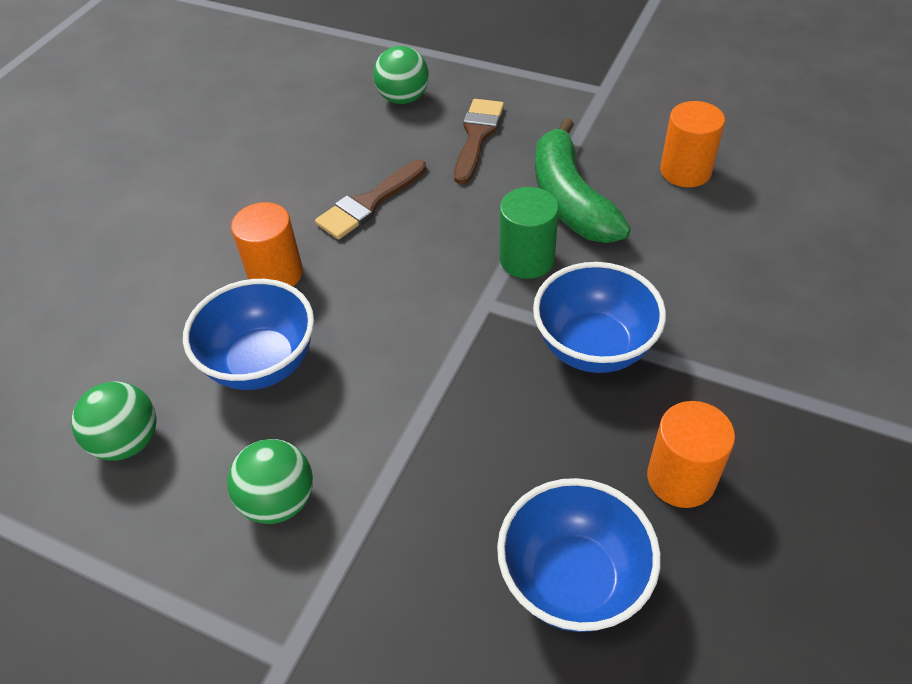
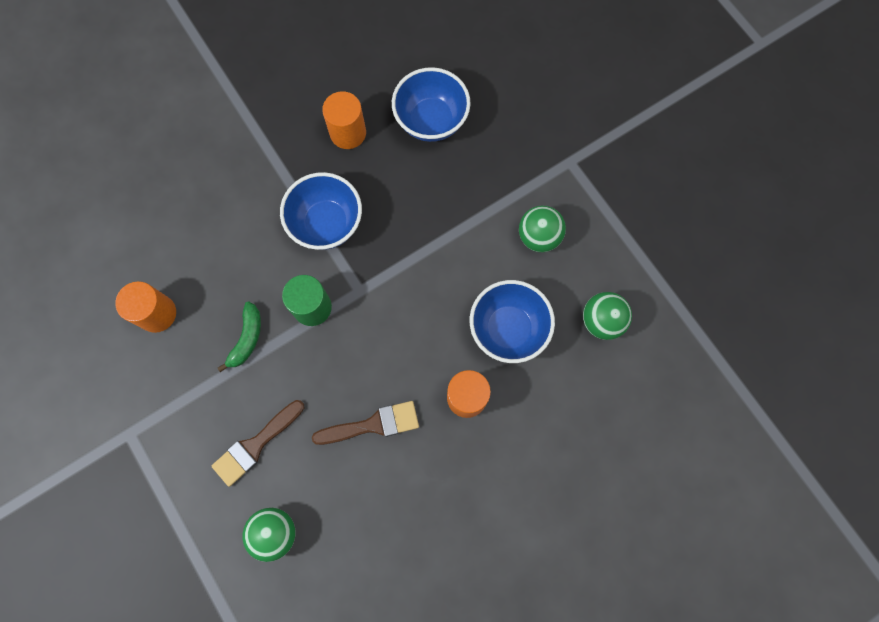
camera: 150 degrees left, 25 degrees up
(570, 199) = (247, 339): green banana -> green banana, size x0.55

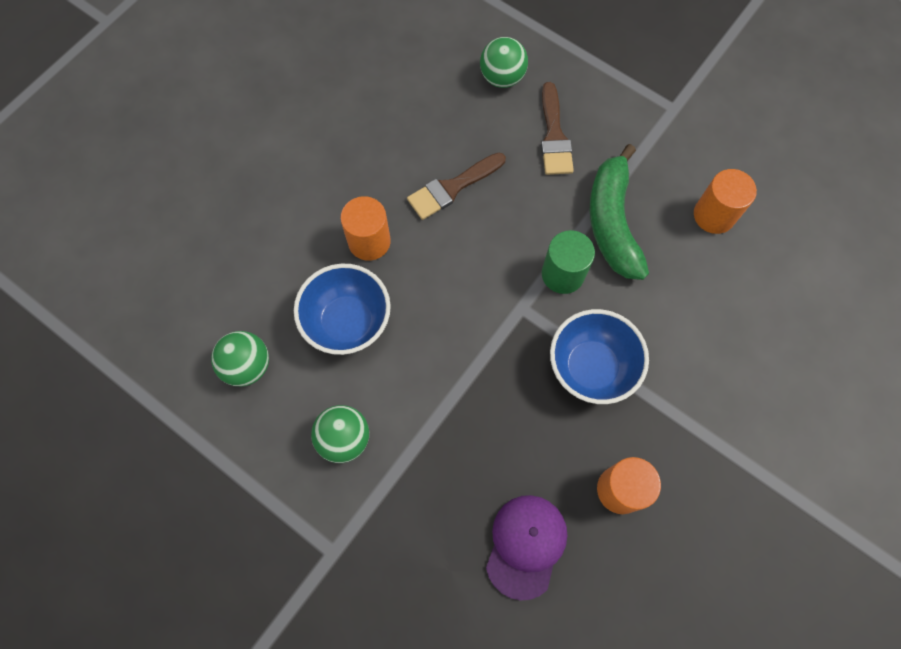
camera: 160 degrees right, 5 degrees down
(247, 339) = (612, 222): green banana -> green banana, size x1.82
(255, 445) = (554, 136): brown brush -> brown brush turned 150 degrees clockwise
(431, 121) = (526, 545): blue bowl -> purple cap

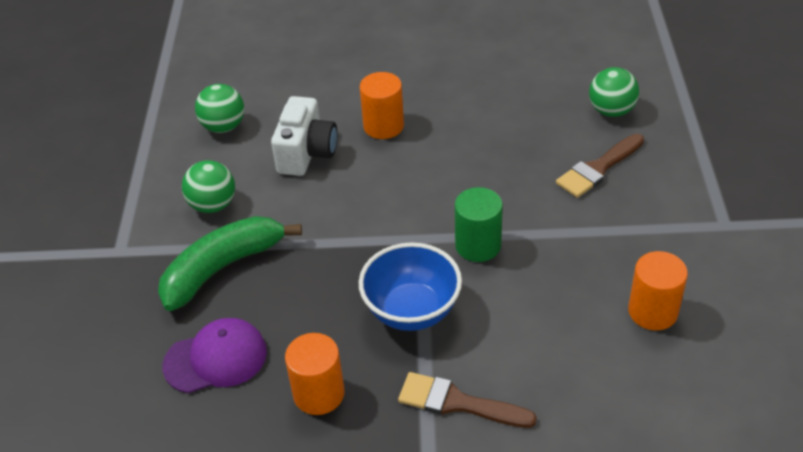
camera: 55 degrees right, 25 degrees down
(348, 322) = (306, 153): blue bowl -> white camera
(452, 188) = (479, 141): brown brush -> brown brush (457, 403)
(612, 222) = (562, 248): green banana -> green banana (223, 268)

